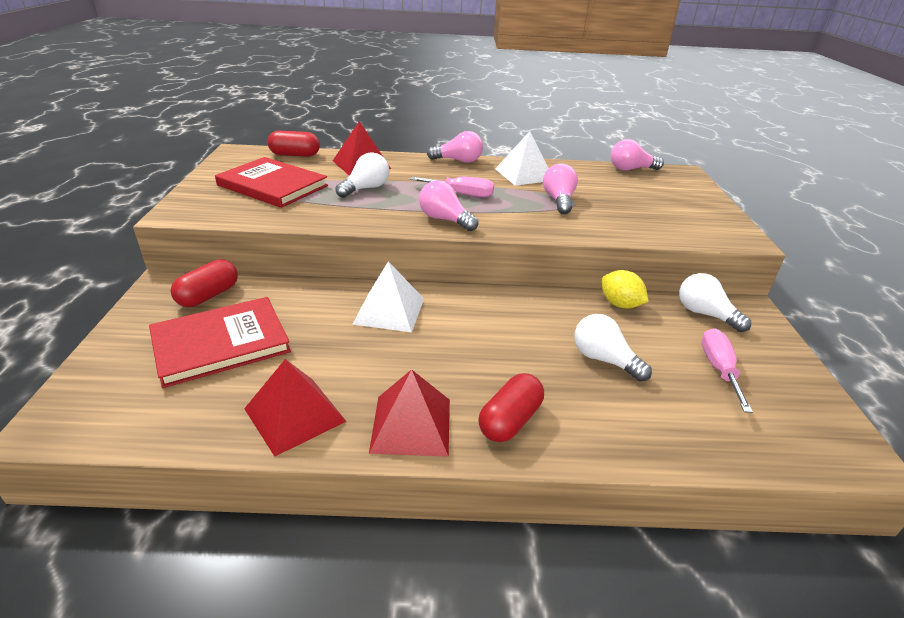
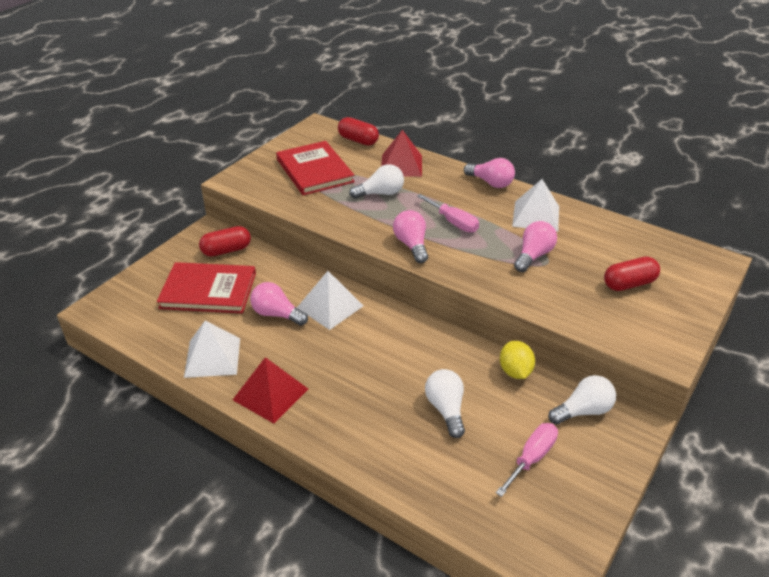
camera: 35 degrees right, 5 degrees up
(295, 415) = (212, 357): red pyramid -> white pyramid
(510, 420) = (332, 420): red capsule -> red capsule (629, 284)
(630, 169) = (658, 240): pink light bulb -> pink light bulb (276, 314)
(705, 314) = (583, 411): white light bulb -> white light bulb turned 75 degrees clockwise

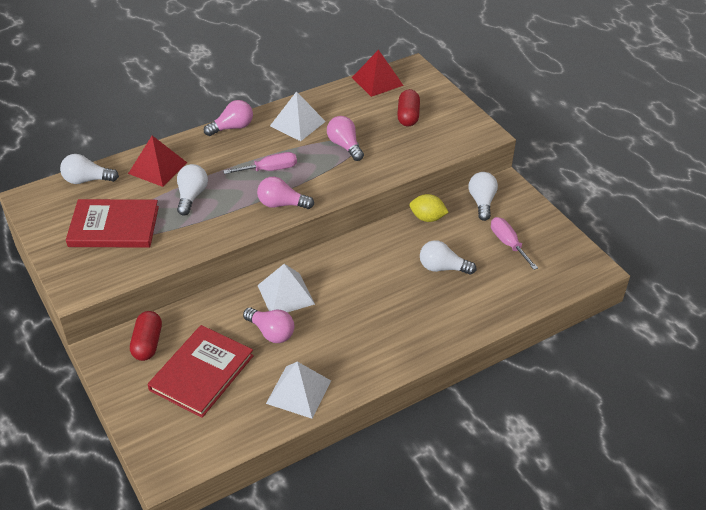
camera: 65 degrees left, 5 degrees up
(270, 394) = (368, 364): red pyramid -> red pyramid (377, 81)
(276, 314) = (271, 332): pink light bulb -> pink light bulb turned 105 degrees counterclockwise
(358, 140) = (87, 180): red capsule -> white light bulb

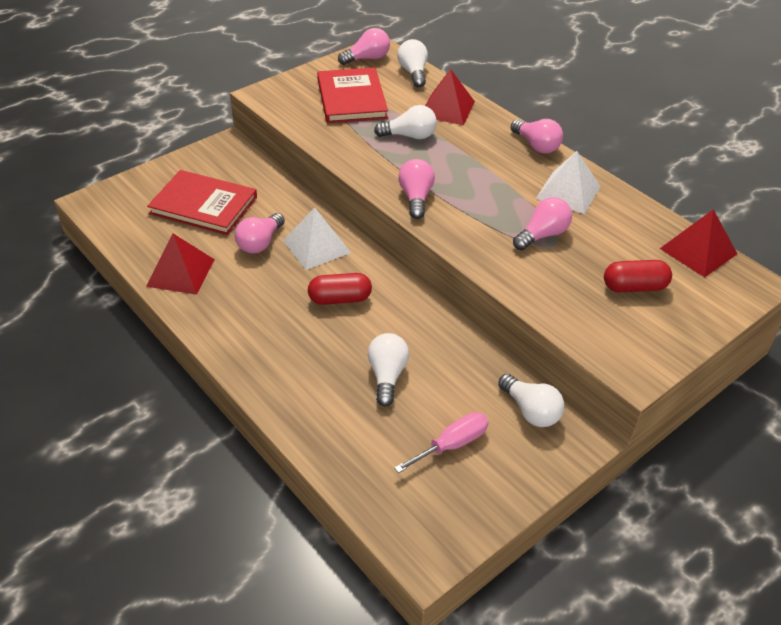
camera: 80 degrees right, 0 degrees up
(44, 208) = (367, 58): none -> pink light bulb
(147, 343) = (238, 167): red capsule -> red capsule (340, 299)
(270, 170) = (473, 182): pink screwdriver -> none
(299, 391) = (181, 272): white pyramid -> red pyramid
(427, 218) = (477, 354): yellow lemon -> none
(482, 202) = (531, 411): white light bulb -> white light bulb turned 60 degrees clockwise

